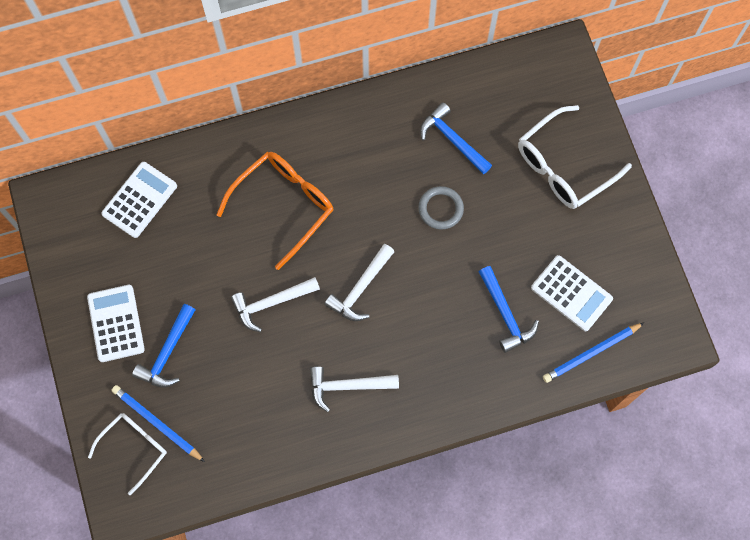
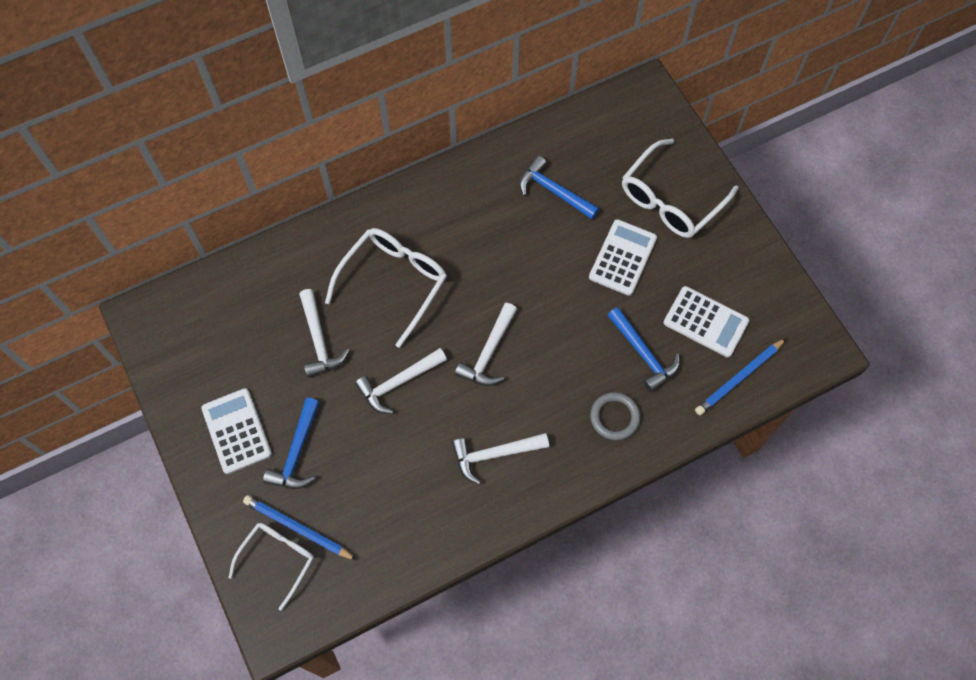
camera: 10 degrees left, 5 degrees down
(139, 200) = (241, 301): white calculator -> white calculator (622, 258)
(205, 250) = (319, 340): none -> white hammer
(284, 205) = (394, 282): orange glasses -> white glasses
(440, 209) = (555, 260): grey ring -> grey ring (614, 417)

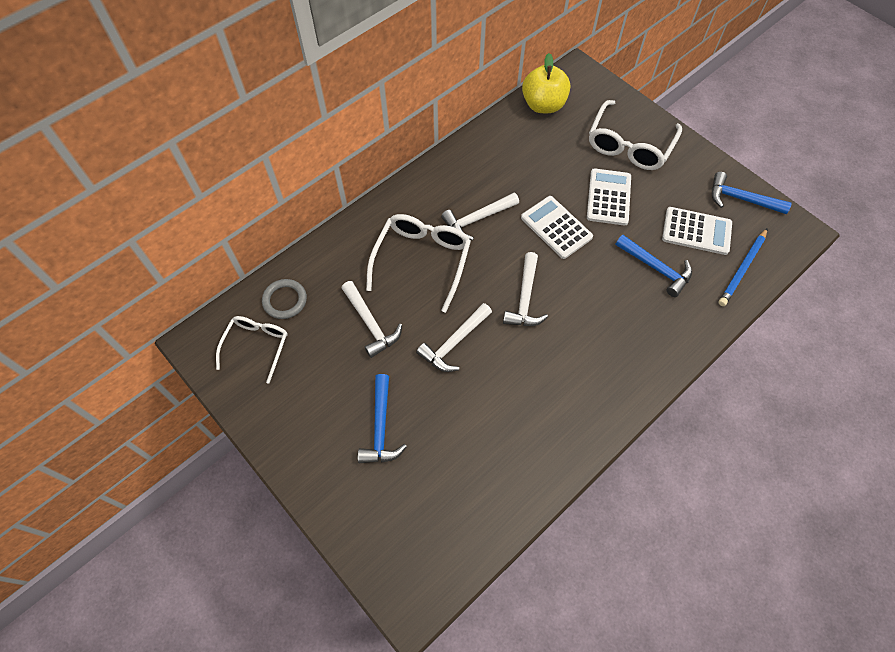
camera: 15 degrees left, 5 degrees down
(236, 431) = (318, 422): white calculator -> white calculator (556, 227)
(278, 559) = (393, 532): white glasses -> white glasses (256, 346)
(298, 528) = (403, 497): blue pencil -> none
(494, 454) = (561, 383): white hammer -> white hammer (477, 219)
(553, 191) = (532, 159): blue hammer -> blue hammer (741, 199)
(590, 126) = (543, 105): none -> yellow apple
(614, 417) = (653, 325): grey ring -> grey ring (285, 300)

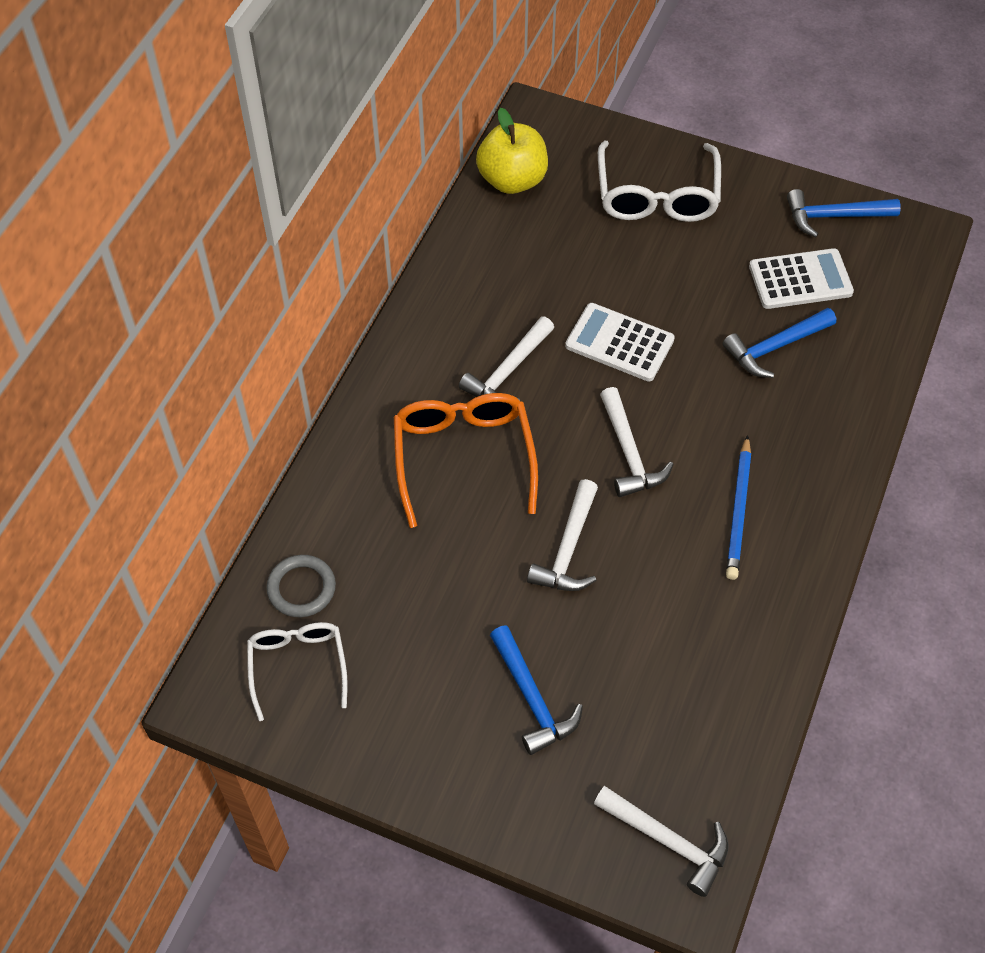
camera: 25 degrees left, 5 degrees down
(371, 324) = (441, 570): white hammer -> white hammer (668, 841)
(422, 260) = (463, 457): white glasses -> orange glasses
(608, 197) = (666, 276): white calculator -> none
(656, 268) = (775, 347): blue hammer -> blue hammer turned 135 degrees clockwise
(742, 269) = (879, 307): blue pencil -> blue pencil (738, 511)

